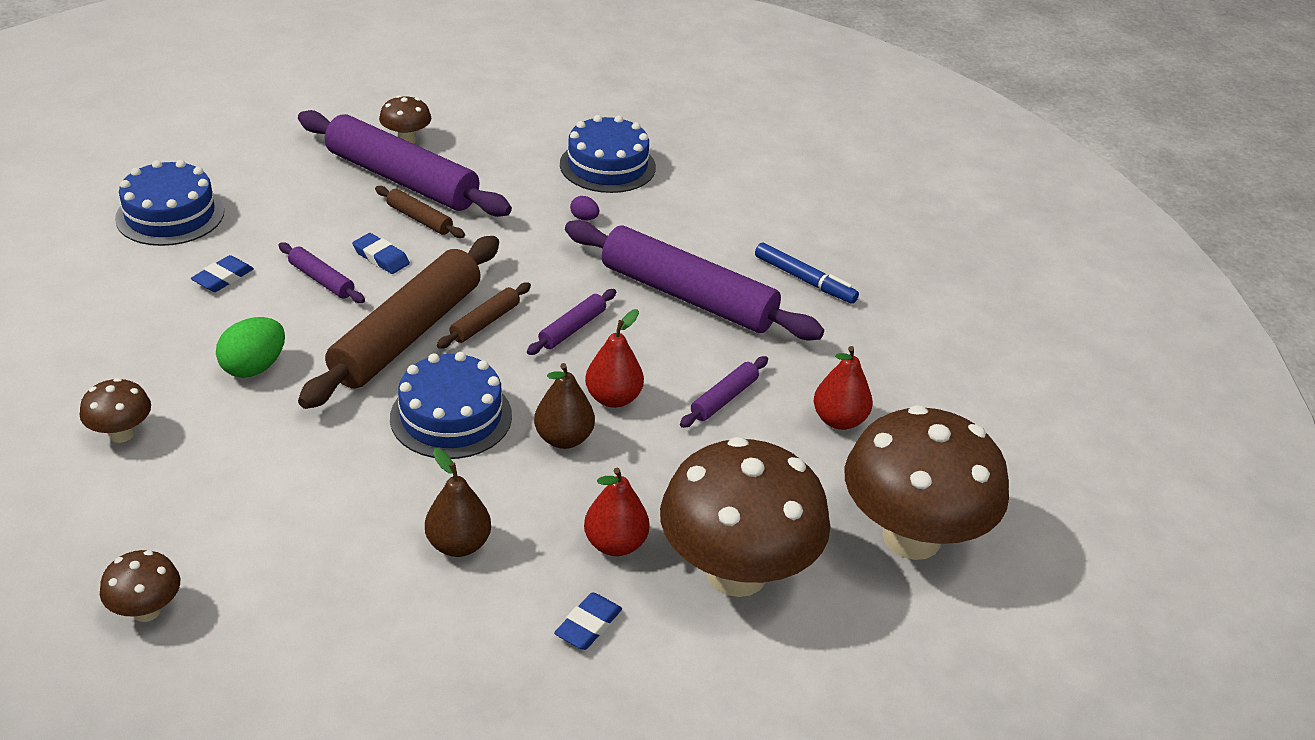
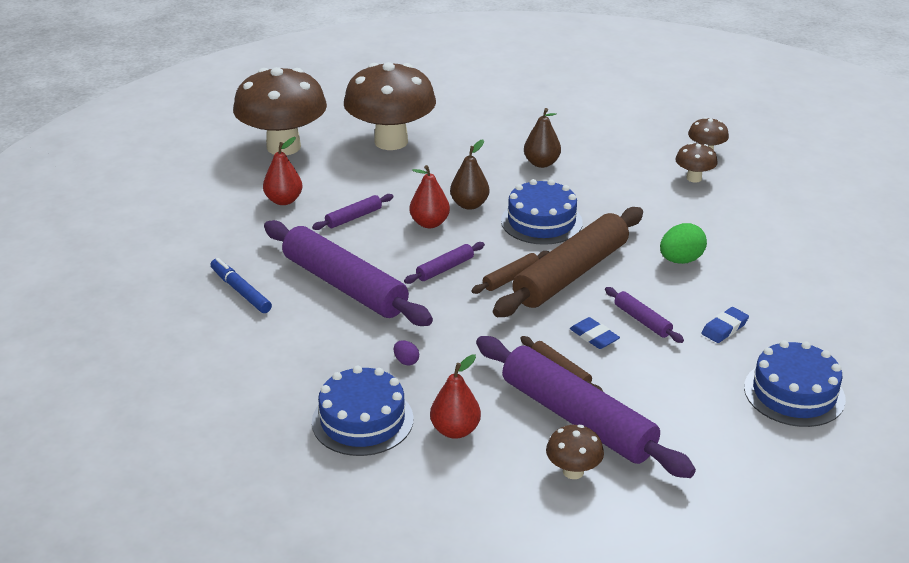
camera: 165 degrees left, 5 degrees down
(121, 434) = (756, 228): brown mushroom -> brown mushroom (694, 178)
(588, 625) = (477, 130): blue eraser -> none
(615, 544) = (453, 157): red pear -> red pear (455, 430)

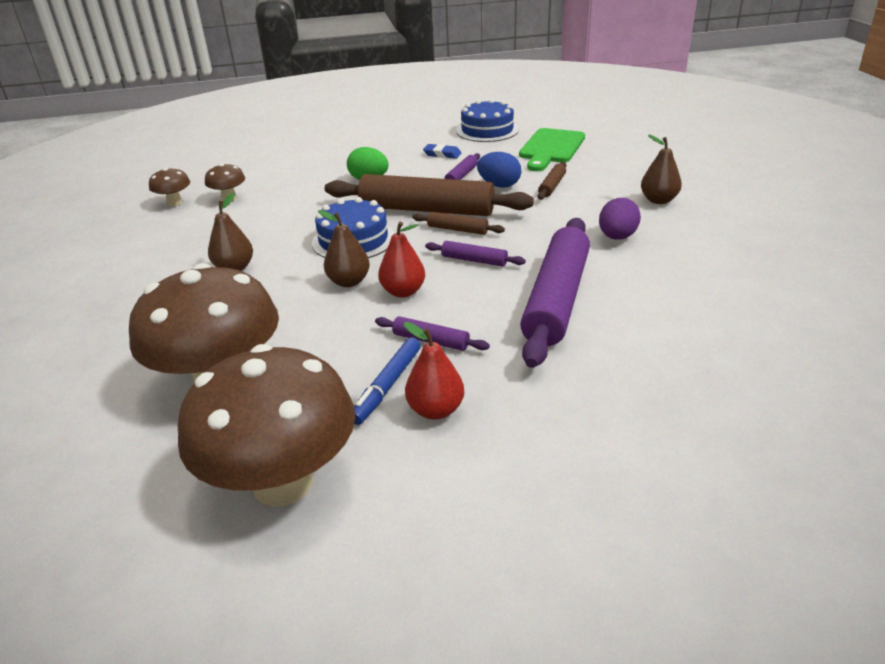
camera: 115 degrees left, 0 degrees up
(240, 291) = (639, 356): blue marker -> blue marker (387, 386)
(362, 420) = (701, 231): blue cake -> none
(406, 361) = (617, 237): purple egg -> purple egg, size x1.96
(455, 430) = (658, 200): red pear -> brown pear
(573, 471) = (637, 163): brown mushroom -> none
(577, 418) = (590, 171): purple rolling pin -> none
(594, 336) = (499, 185): blue eraser -> blue egg
(682, 421) = (551, 148): none -> green cutting board

